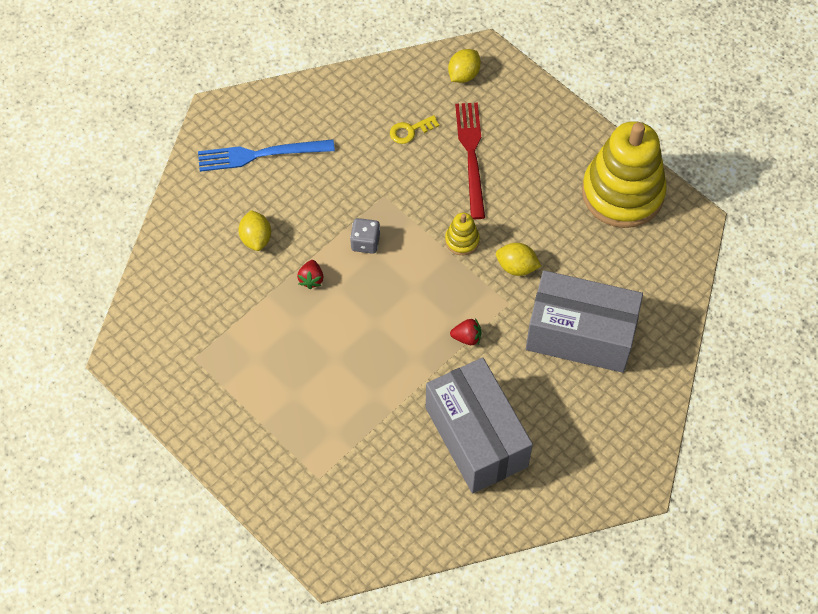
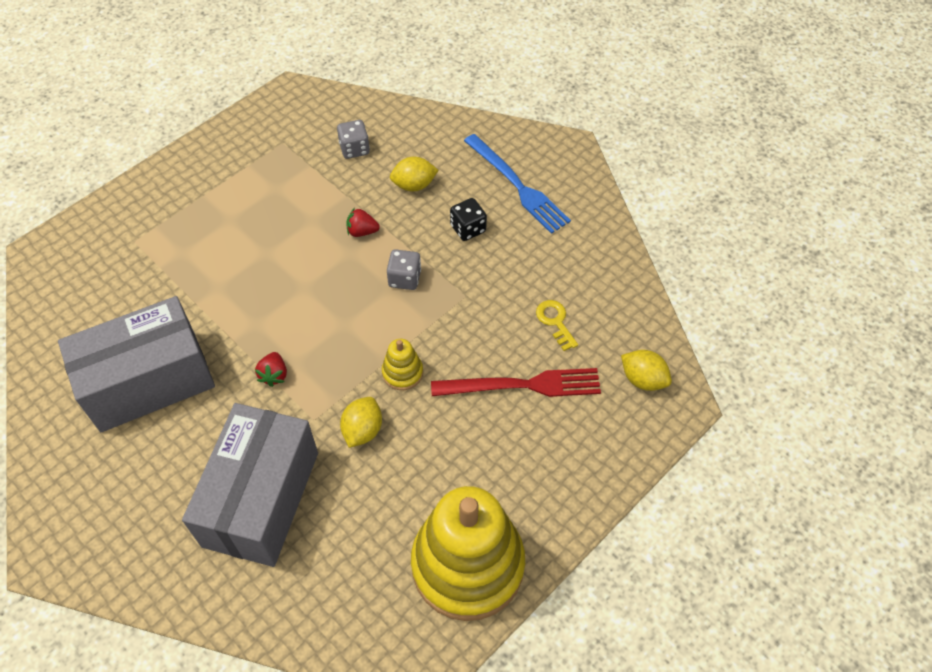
camera: 90 degrees right, 5 degrees down
(206, 292) = (354, 149): none -> grey dice
(260, 154) = (517, 186): blue fork -> blue fork turned 150 degrees clockwise
(310, 194) = (468, 229): none -> black dice

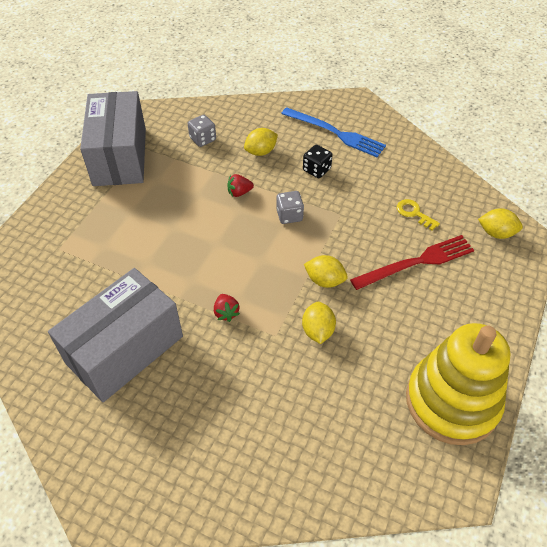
camera: 20 degrees left, 5 degrees down
(261, 499) = (266, 408): grey box -> grey box (120, 156)
(402, 372) = (324, 280): yellow stacking toy -> yellow lemon

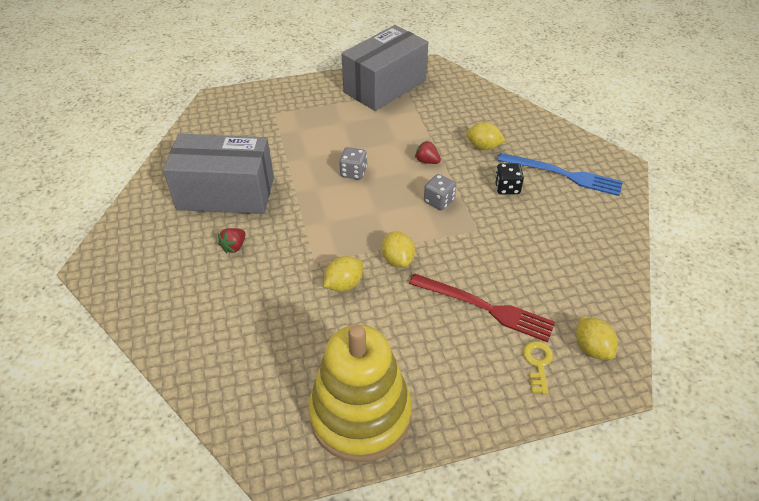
camera: 50 degrees right, 5 degrees down
(203, 139) = (454, 111): grey dice -> grey dice (353, 172)
(226, 312) = (307, 223): red strawberry -> red strawberry (234, 246)
(335, 133) = (563, 175): blue fork -> blue fork turned 60 degrees counterclockwise
(414, 213) = (539, 275): yellow key -> yellow key (537, 363)

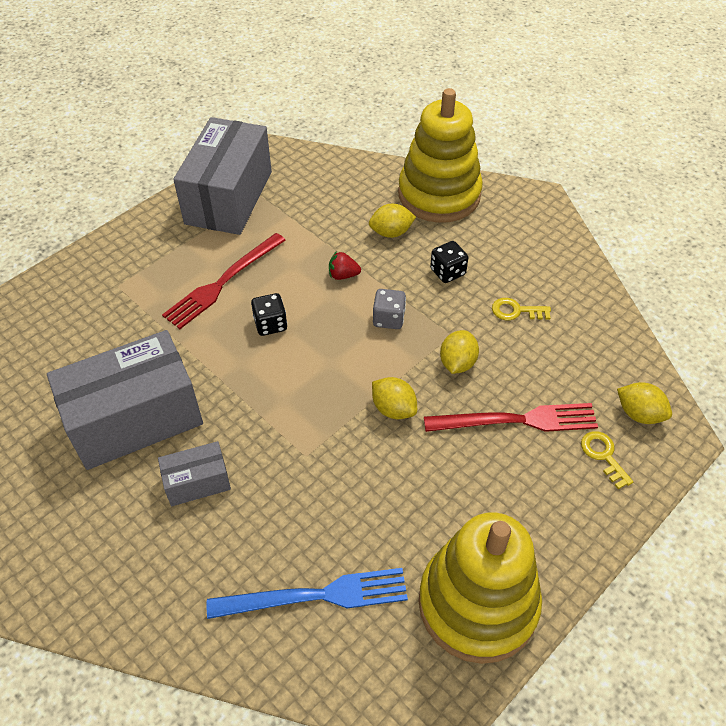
camera: 30 degrees left, 5 degrees up
(234, 246) = (197, 482): red strawberry -> grey box
(341, 135) = (223, 282): none -> red fork
(344, 284) = (357, 466): yellow lemon -> yellow lemon (457, 363)
(353, 172) = (270, 324): grey dice -> black dice
(539, 135) = (439, 195): none -> yellow stacking toy
(542, 234) = (516, 311): none -> yellow key
(563, 175) = (492, 232): blue fork -> blue fork (316, 596)

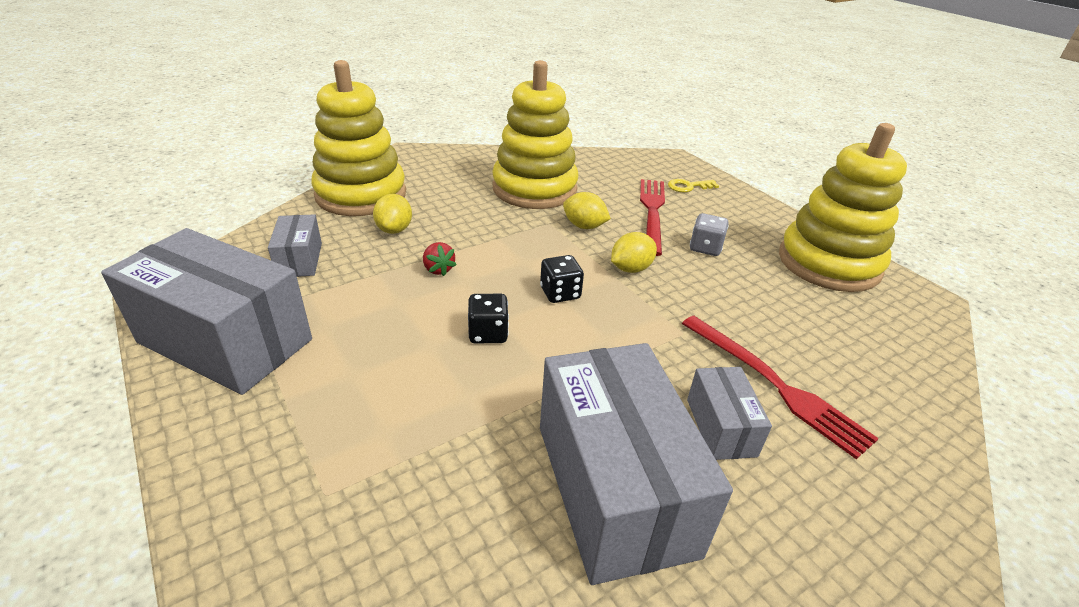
camera: 80 degrees left, 15 degrees down
(223, 282) = (393, 366): red fork -> red fork (775, 385)
(316, 596) = (847, 350): blue fork -> none
(327, 195) = (300, 260): none -> grey box
(343, 275) = (438, 269): red strawberry -> red strawberry turned 45 degrees counterclockwise
(388, 319) = (515, 252): grey dice -> grey dice (705, 248)
(447, 272) = (470, 210): black dice -> black dice (560, 293)
(516, 311) = (534, 189): yellow key -> yellow stacking toy
(639, 414) = (652, 166): yellow lemon -> none

